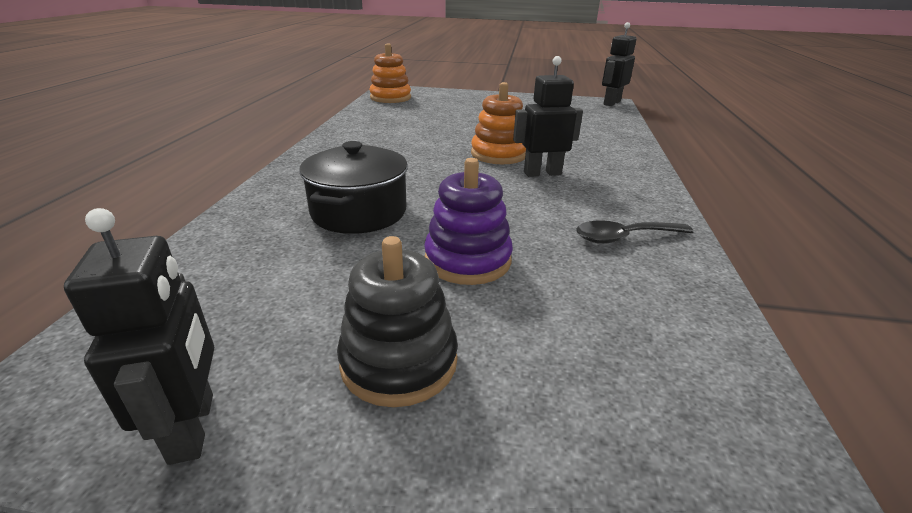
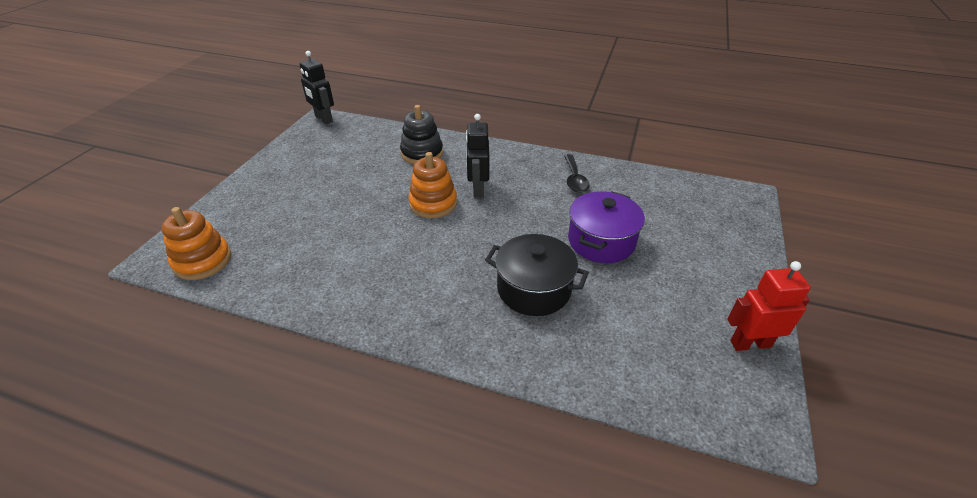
camera: 80 degrees left, 10 degrees up
(193, 427) = (750, 343): black robot -> red robot
(399, 361) = (692, 274): black stacking toy -> black stacking toy (422, 153)
(467, 260) = (601, 241): purple stacking toy -> purple pot

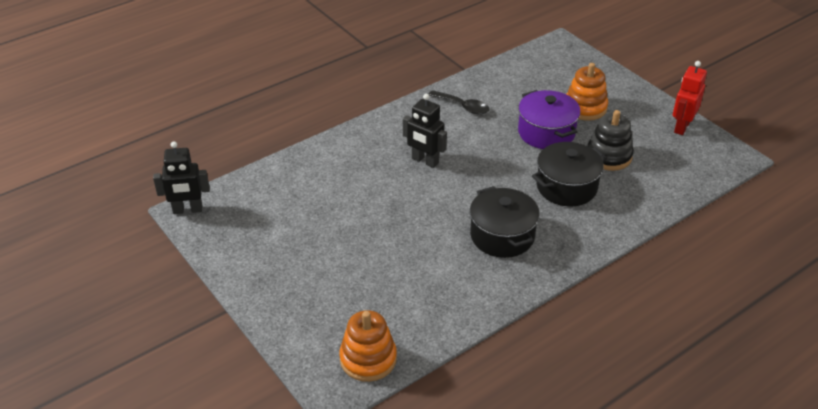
camera: 55 degrees left, 0 degrees up
(418, 274) = (502, 236): none -> black pot
(422, 153) = (334, 169): black stacking toy -> black stacking toy (608, 156)
(433, 203) = (419, 193): orange stacking toy -> orange stacking toy (585, 108)

